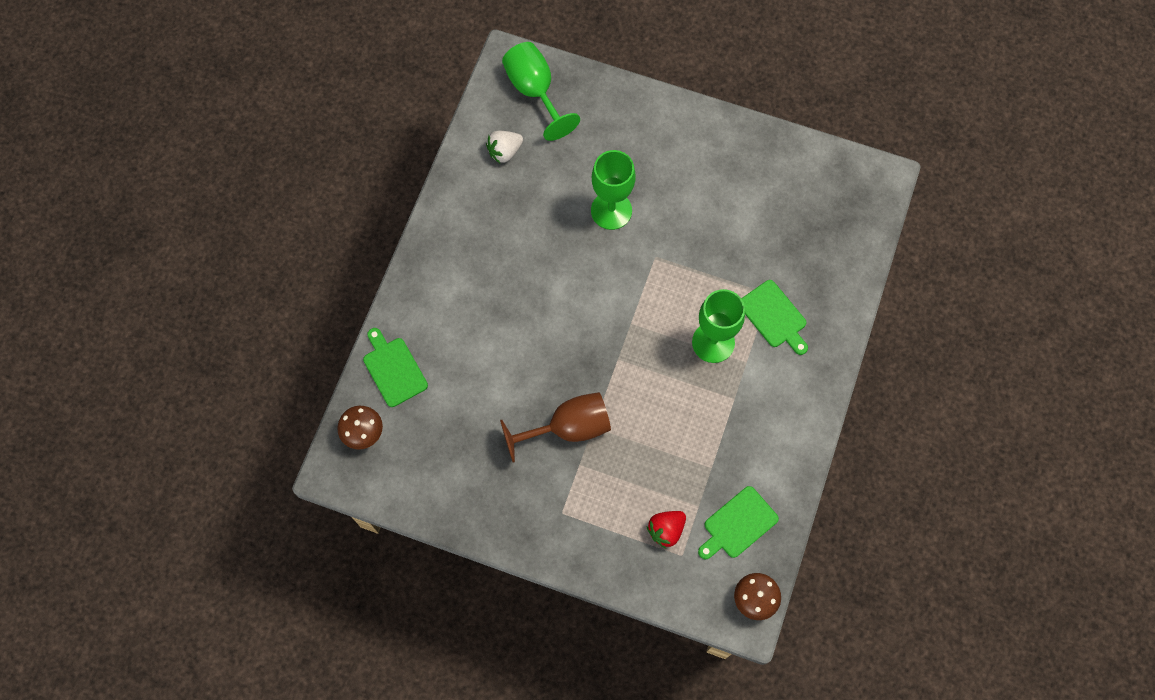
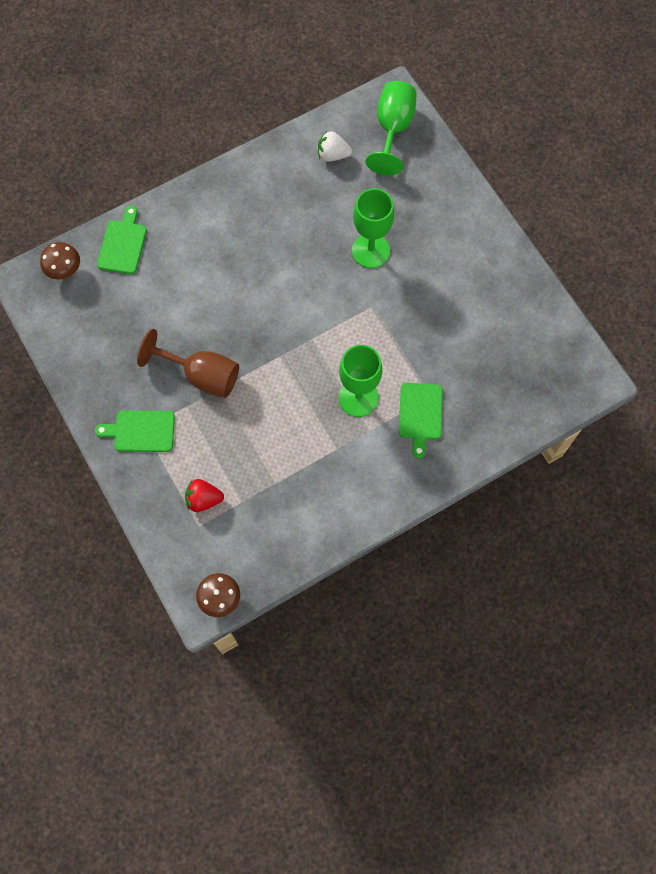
camera: 40 degrees right, 0 degrees up
(738, 524) = (257, 537): green cutting board -> green cutting board (141, 431)

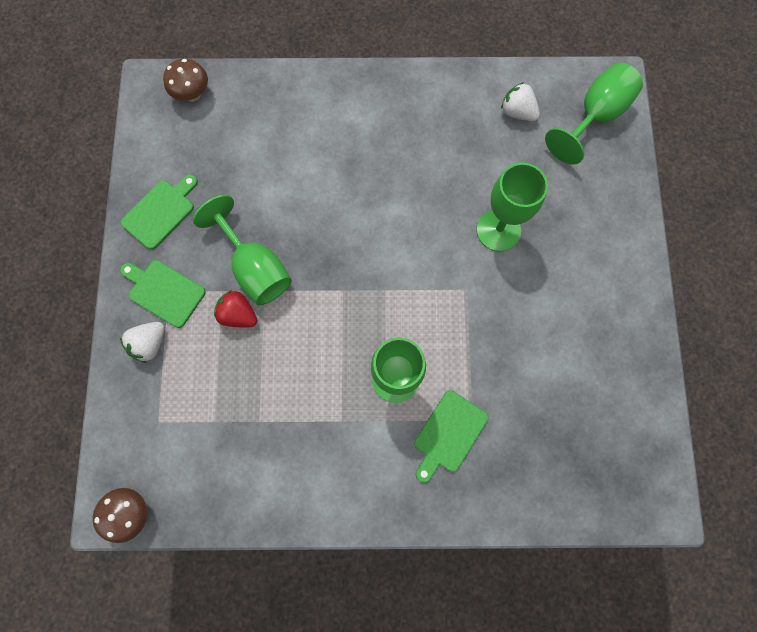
camera: 30 degrees right, 5 degrees up
(123, 244) = (261, 97): green cutting board -> green cutting board (161, 212)
(155, 474) = (150, 344): none -> white strawberry
(202, 375) = (255, 268): brown goblet -> green goblet
(203, 499) = (180, 397): red strawberry -> red strawberry (238, 314)

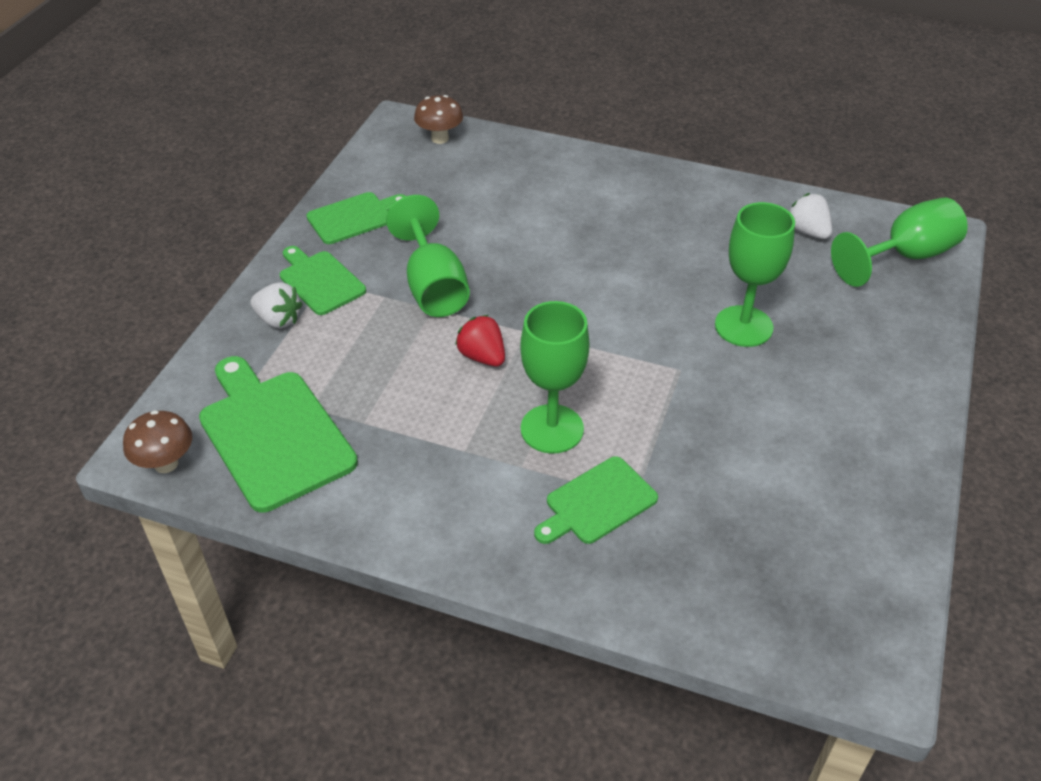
camera: 20 degrees right, 30 degrees down
(150, 344) = (278, 320): white strawberry -> white strawberry turned 120 degrees counterclockwise
(198, 456) = (273, 434): none -> green cutting board
(238, 314) = (392, 321): red strawberry -> red strawberry (482, 356)

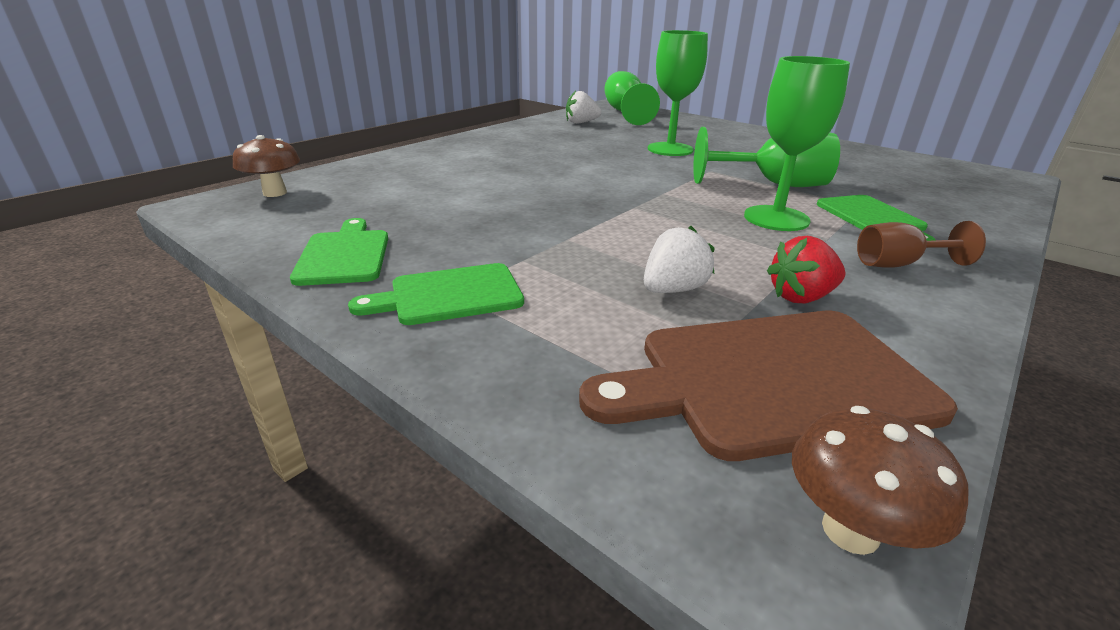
camera: 70 degrees left, 15 degrees down
(273, 434) = (771, 380): green cutting board -> brown cutting board
(278, 320) = (506, 340): white strawberry -> white strawberry (673, 289)
(433, 287) = (530, 233): green goblet -> green goblet (773, 184)
(480, 511) = (898, 264): none -> brown goblet
(482, 356) = (661, 229): red strawberry -> red strawberry (801, 297)

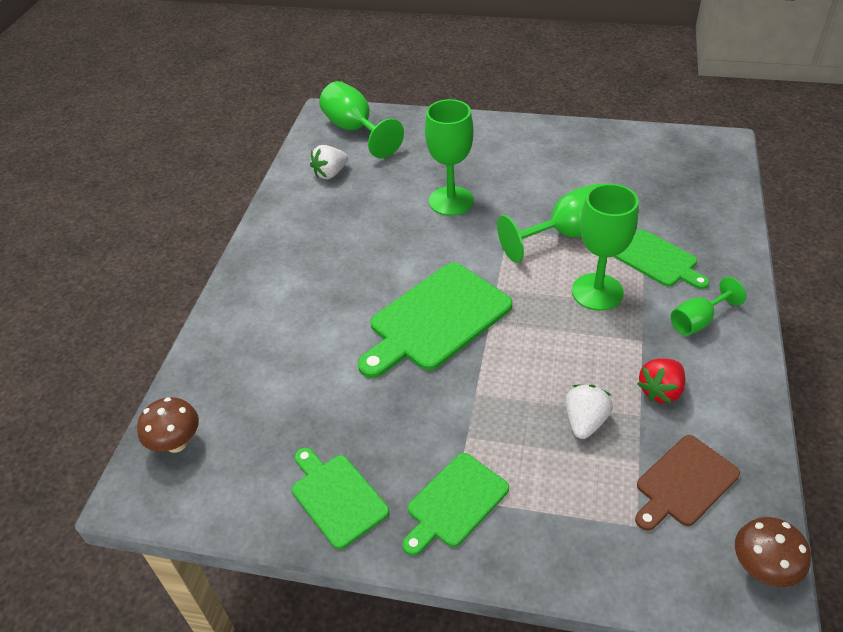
camera: 25 degrees left, 15 degrees up
(581, 194) = (436, 319): none -> green cutting board
(771, 380) = (684, 483): brown cutting board -> brown cutting board, size x0.60
(898, 264) = (697, 321): brown goblet -> green goblet

